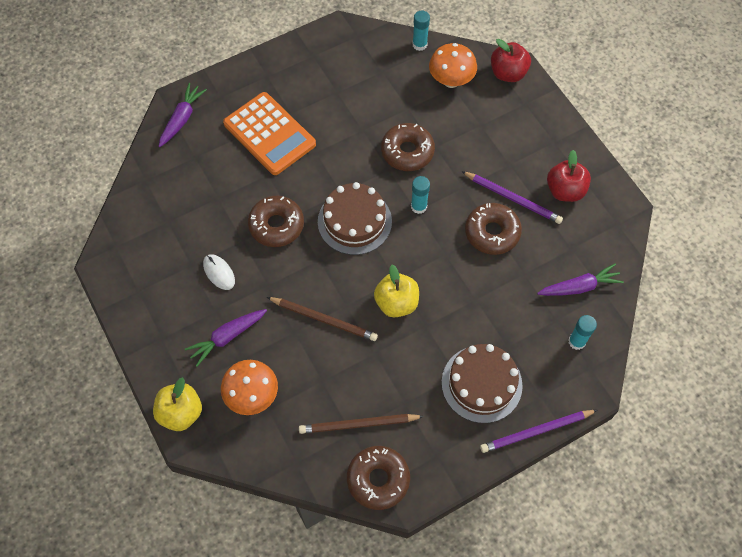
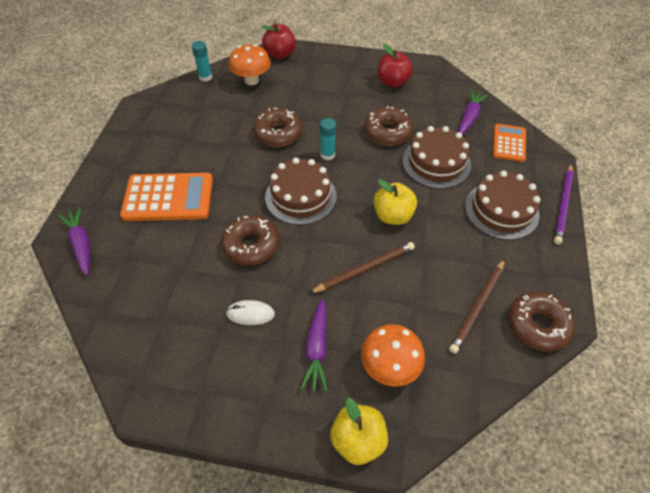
camera: 50 degrees left, 10 degrees down
(491, 296) = (436, 163): none -> brown cake
(512, 198) = (373, 107): purple pencil -> none
(577, 341) = (509, 143): turquoise glue stick -> orange calculator

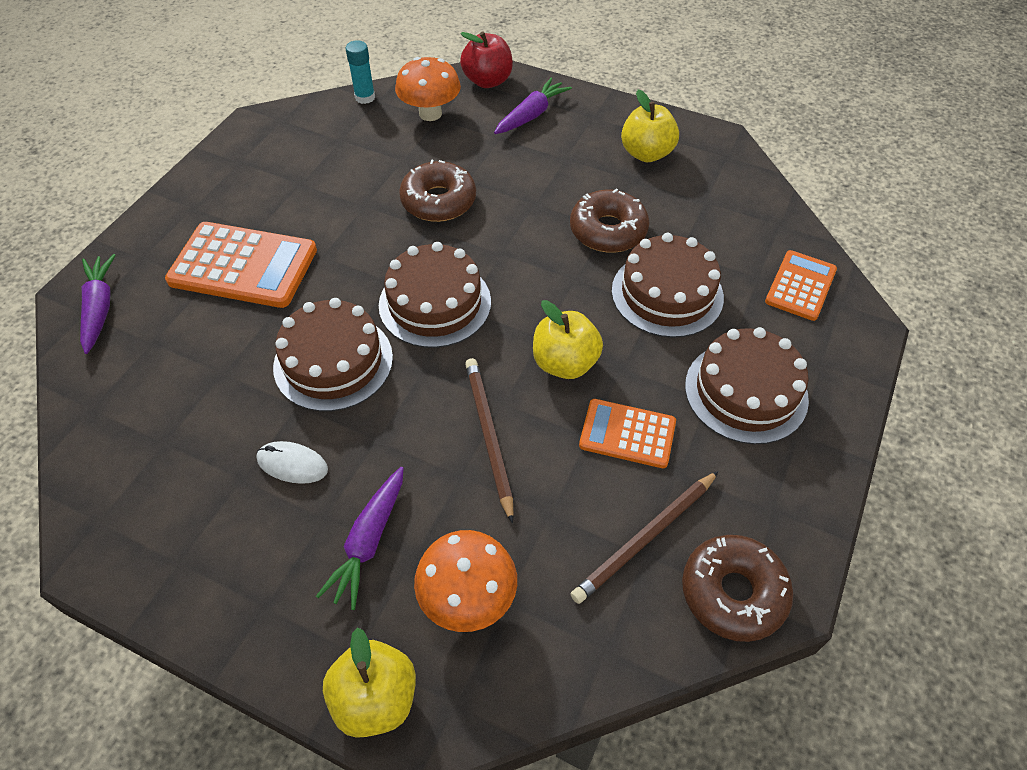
camera: 15 degrees right, 0 degrees up
(251, 245) = (333, 362): brown donut -> brown cake
(327, 154) = (500, 247): turquoise glue stick -> none
(364, 269) = (488, 436): brown pencil -> brown pencil turned 90 degrees counterclockwise
(392, 82) = (646, 153): red apple -> yellow apple
(444, 249) = (627, 434): none -> orange calculator
(469, 118) = (749, 232): purple carrot -> purple carrot (531, 115)
(563, 205) = (855, 405): purple pencil -> none

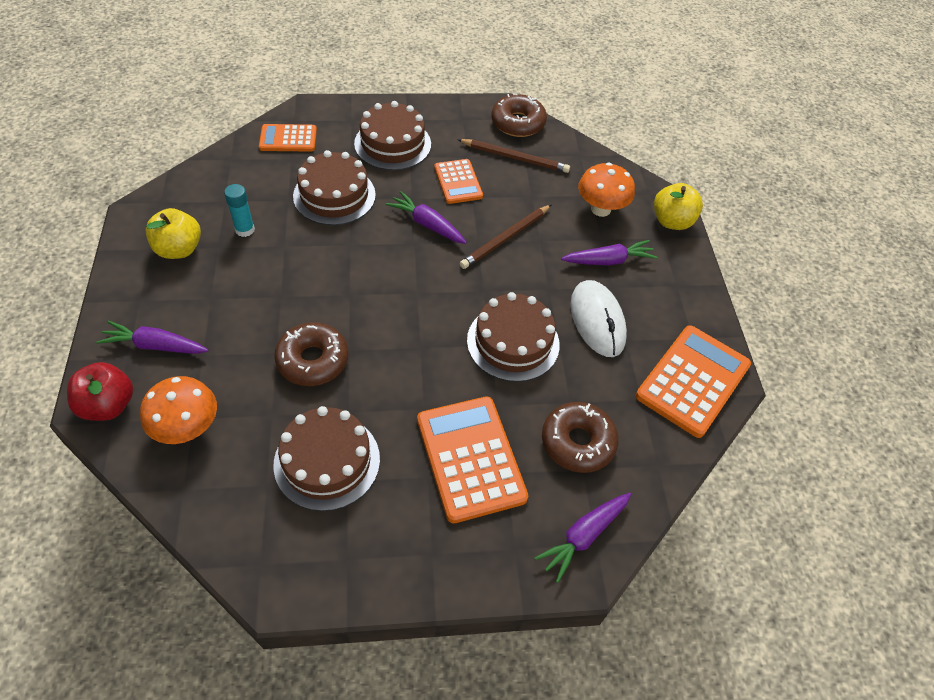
camera: 125 degrees left, 0 degrees up
(131, 515) = (693, 381): none -> orange calculator
(292, 464) = (597, 320): white mouse -> white mouse, size x1.75
(365, 97) = (183, 504): turquoise glue stick -> turquoise glue stick (245, 230)
(435, 303) = (423, 311): brown cake -> brown cake (327, 461)
(565, 363) = (427, 224): yellow apple -> purple carrot
(608, 230) = (288, 243): brown donut -> brown donut (577, 442)

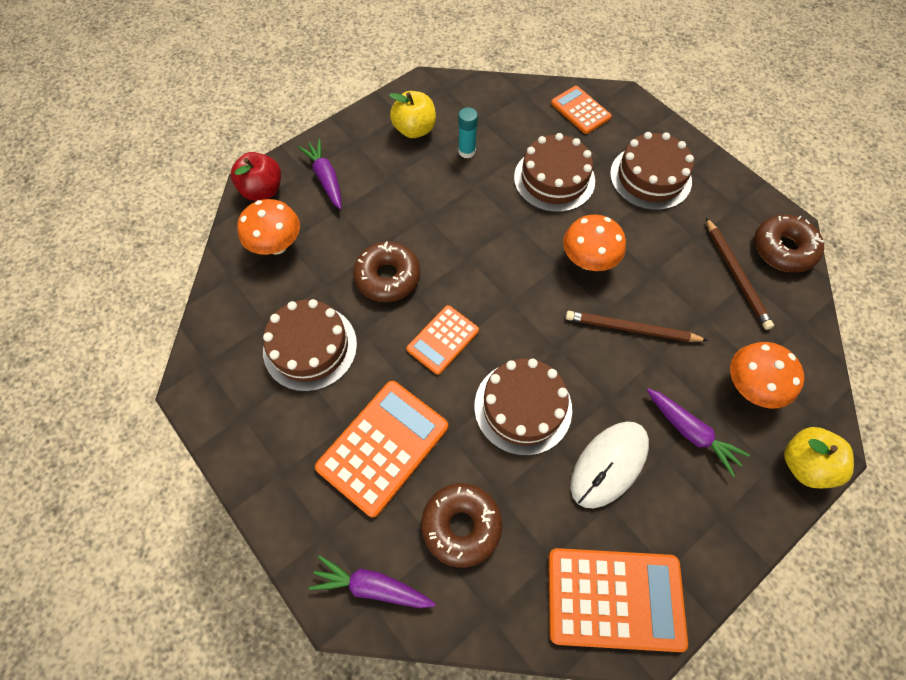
camera: 60 degrees right, 10 degrees up
(427, 224) = (588, 260): purple carrot -> orange mushroom
(458, 182) = (658, 251): orange calculator -> orange calculator (443, 340)

